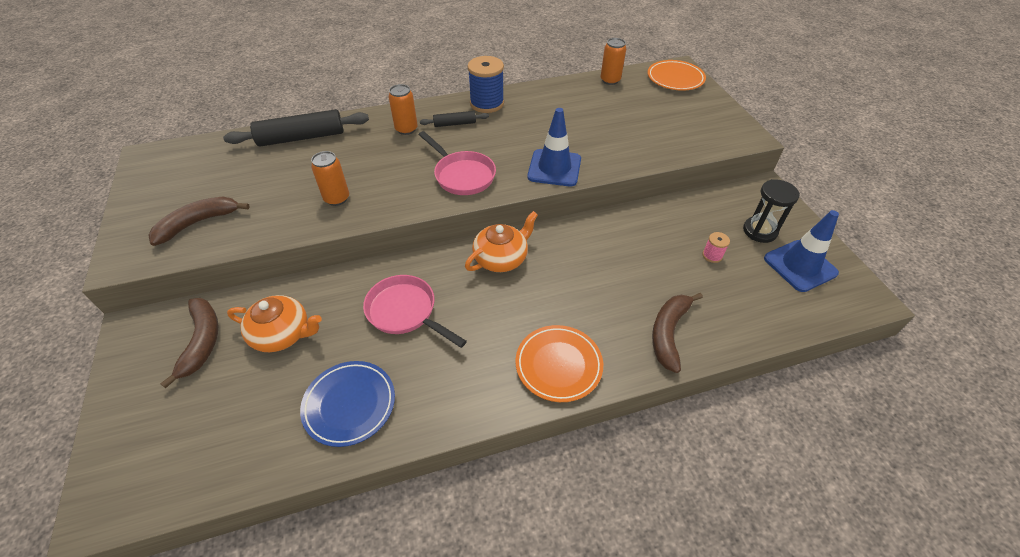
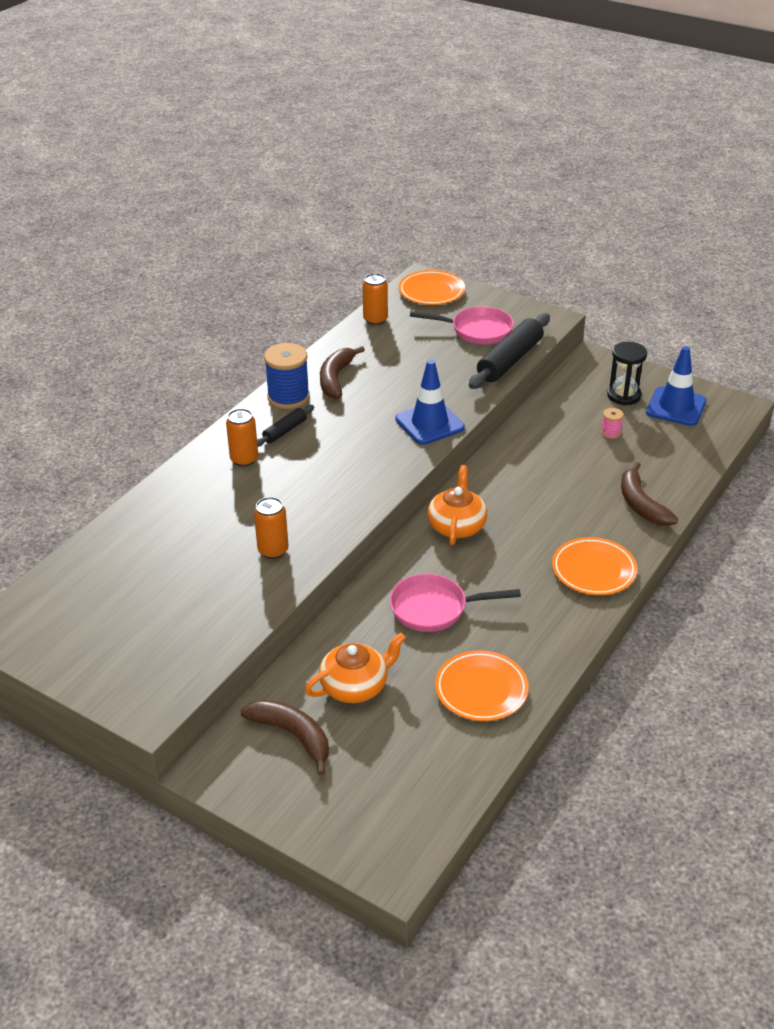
camera: 40 degrees left, 10 degrees down
(198, 223) = (170, 643): brown banana -> brown banana (336, 378)
(301, 138) = (146, 522): black rolling pin -> black rolling pin (510, 360)
(349, 404) = (481, 689): blue plate -> orange plate
(462, 175) = (358, 471): pink pan -> pink pan (477, 330)

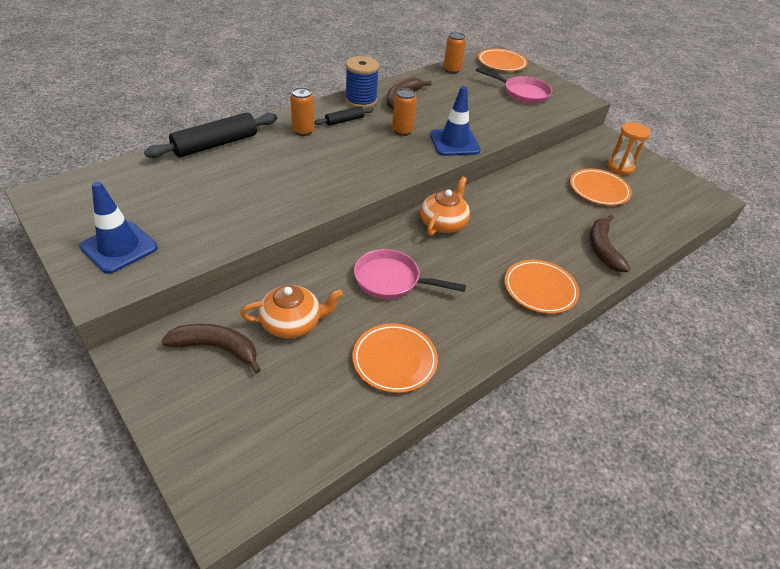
camera: 15 degrees right, 5 degrees up
(273, 550) = (281, 197): orange can -> orange can (402, 131)
(293, 735) = (217, 348): brown banana -> brown banana turned 45 degrees counterclockwise
(510, 360) = (538, 117): black rolling pin -> black rolling pin (215, 144)
(610, 433) = (599, 190): pink spool -> orange plate
(623, 395) = (620, 167): black hourglass -> orange hourglass
(676, 407) = (660, 185): blue traffic cone -> blue traffic cone (119, 247)

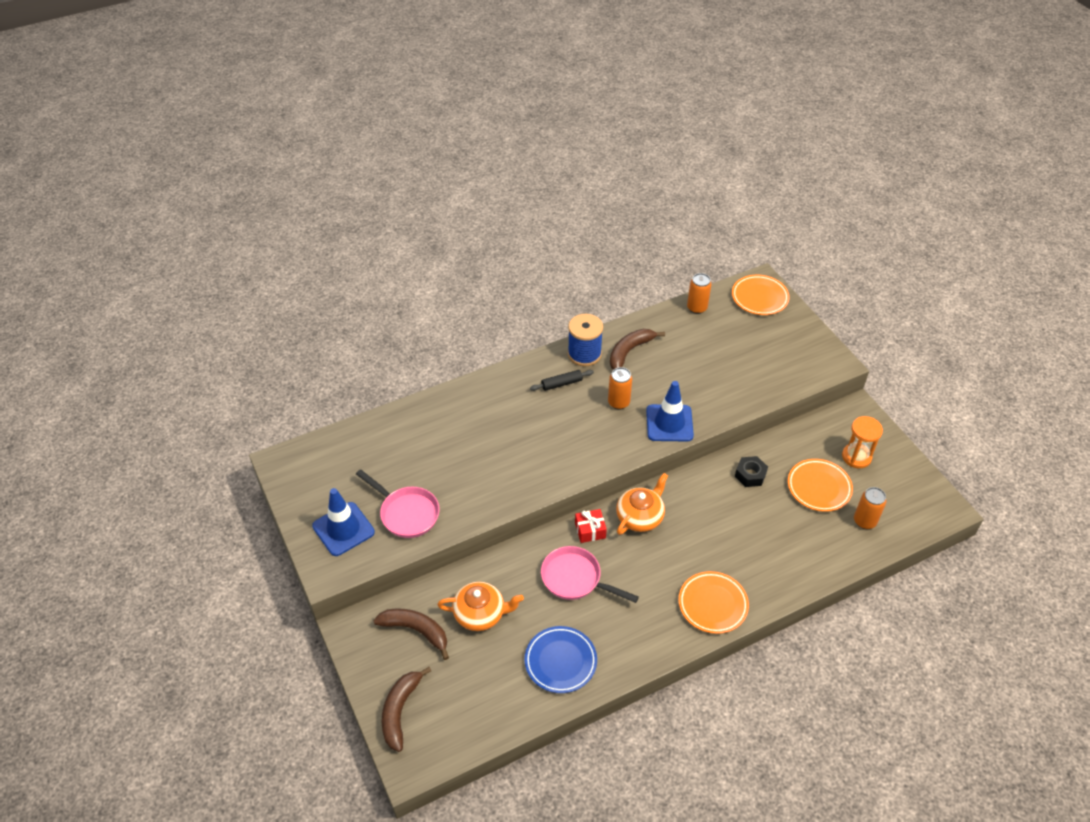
camera: 15 degrees right, 5 degrees up
(215, 144) = (431, 410): black rolling pin -> none
(303, 131) = (517, 396): orange can -> orange can (864, 521)
(394, 360) = (560, 661): orange plate -> blue plate
(396, 238) = (590, 530): none -> red gift
(522, 93) = (768, 350): pink pan -> pink pan (406, 513)
(535, 185) = (750, 475): none -> black nut
(602, 249) = (793, 564): brown banana -> brown banana (400, 711)

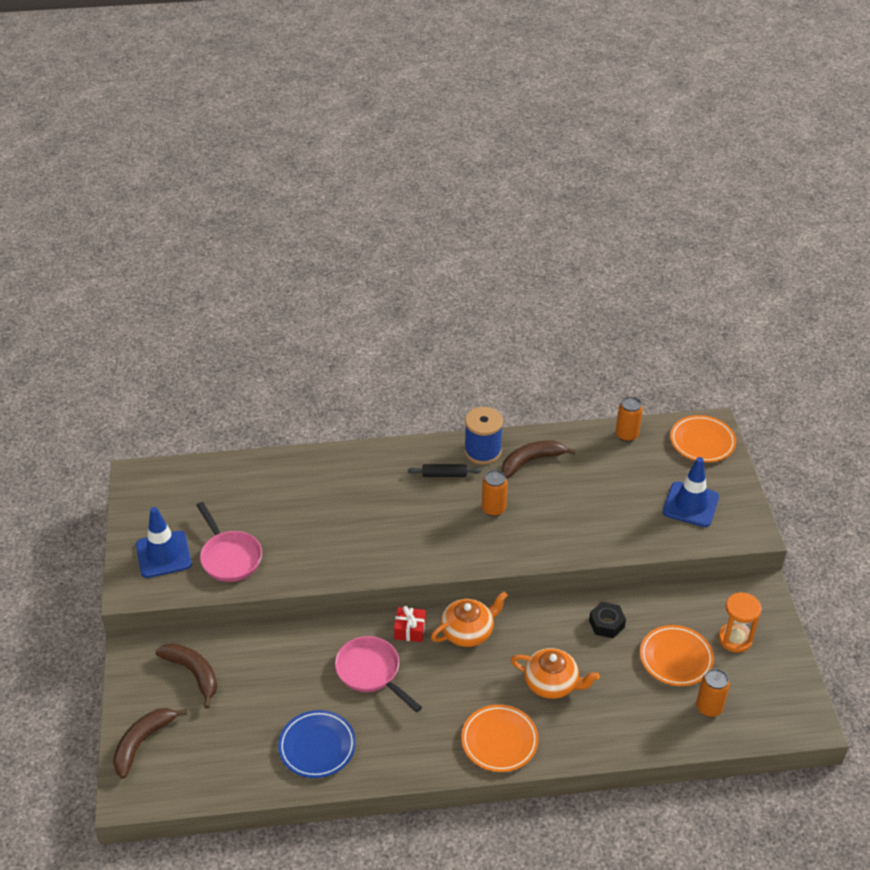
camera: 20 degrees right, 5 degrees down
(480, 613) = (262, 676): orange teapot -> orange teapot (552, 683)
(669, 423) = (536, 544): blue traffic cone -> blue traffic cone (690, 504)

